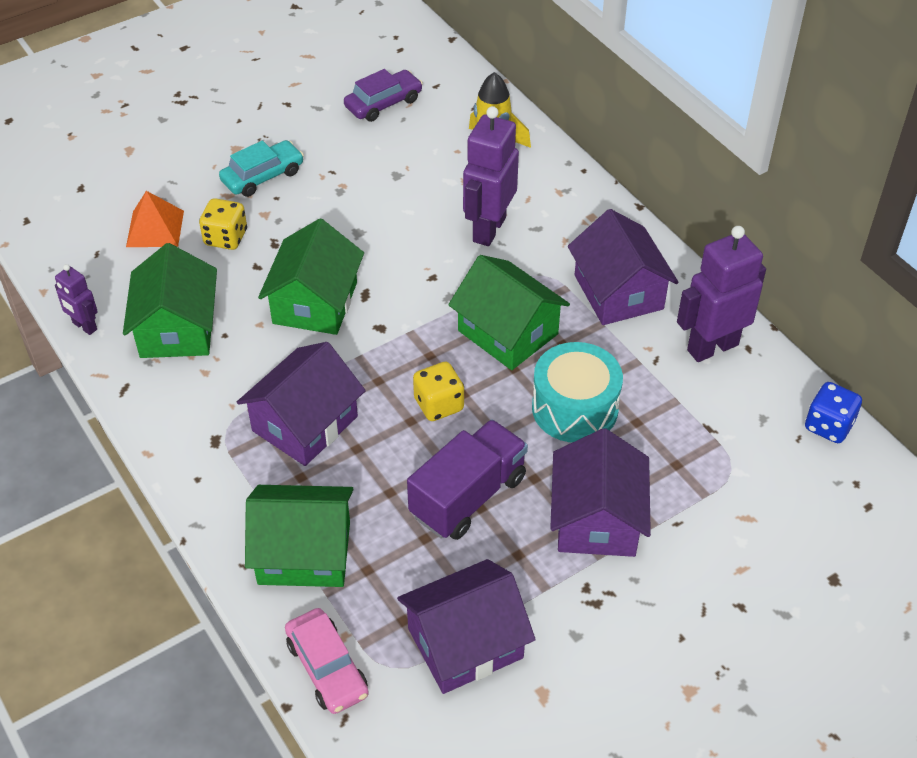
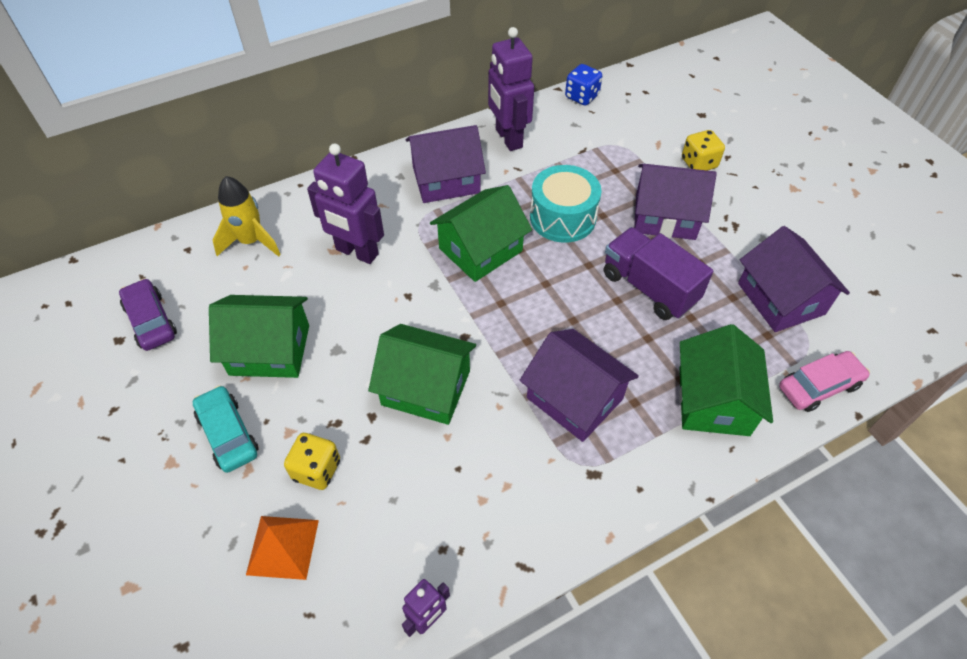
camera: 85 degrees left, 5 degrees up
(177, 329) = (444, 515): green house -> green house (270, 350)
(439, 405) = (556, 300): yellow dice -> yellow dice (698, 163)

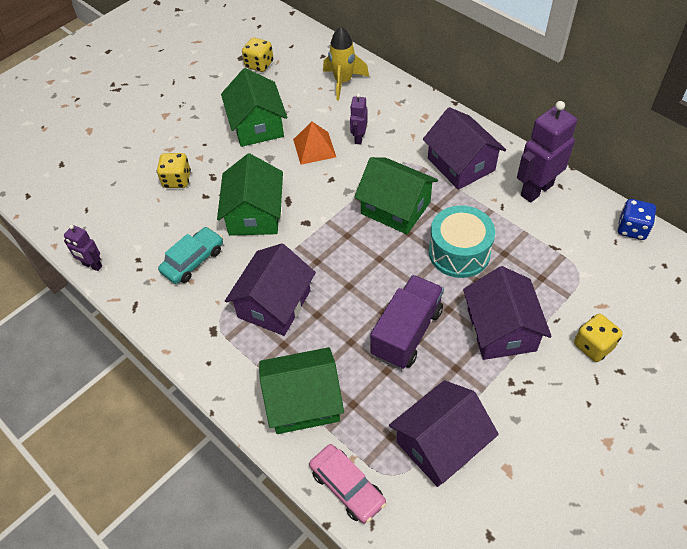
camera: 75 degrees right, 0 degrees up
(151, 321) = (259, 64): purple car -> yellow dice
(228, 434) = (190, 131): turquoise car -> turquoise car (193, 260)
(283, 546) = (124, 183): orange pyramid -> orange pyramid (314, 148)
(356, 252) = (359, 138): purple robot -> purple robot, size x0.53

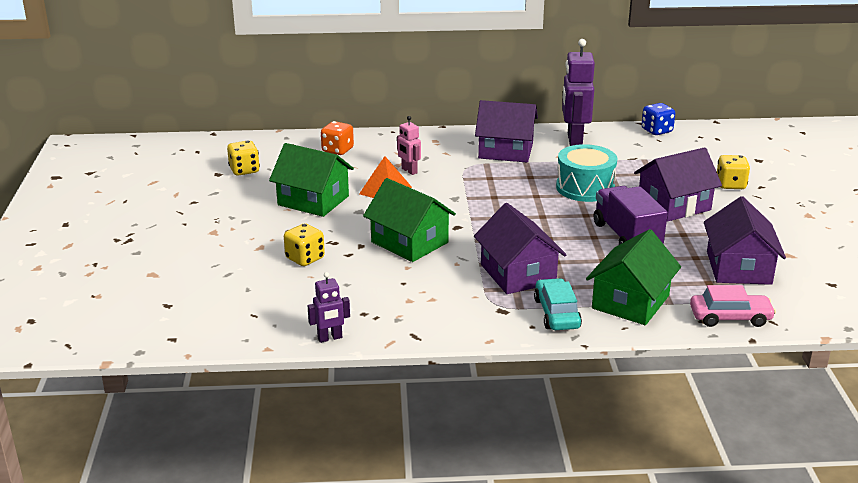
camera: 50 degrees left, 25 degrees down
(193, 260) = (412, 288): turquoise car -> turquoise car (557, 313)
(343, 82) = (337, 150): yellow rocket -> orange dice
(359, 138) = (409, 171): purple robot -> pink robot
(395, 208) = (504, 189): green house -> none
(501, 329) = (674, 205): purple house -> purple house turned 60 degrees counterclockwise

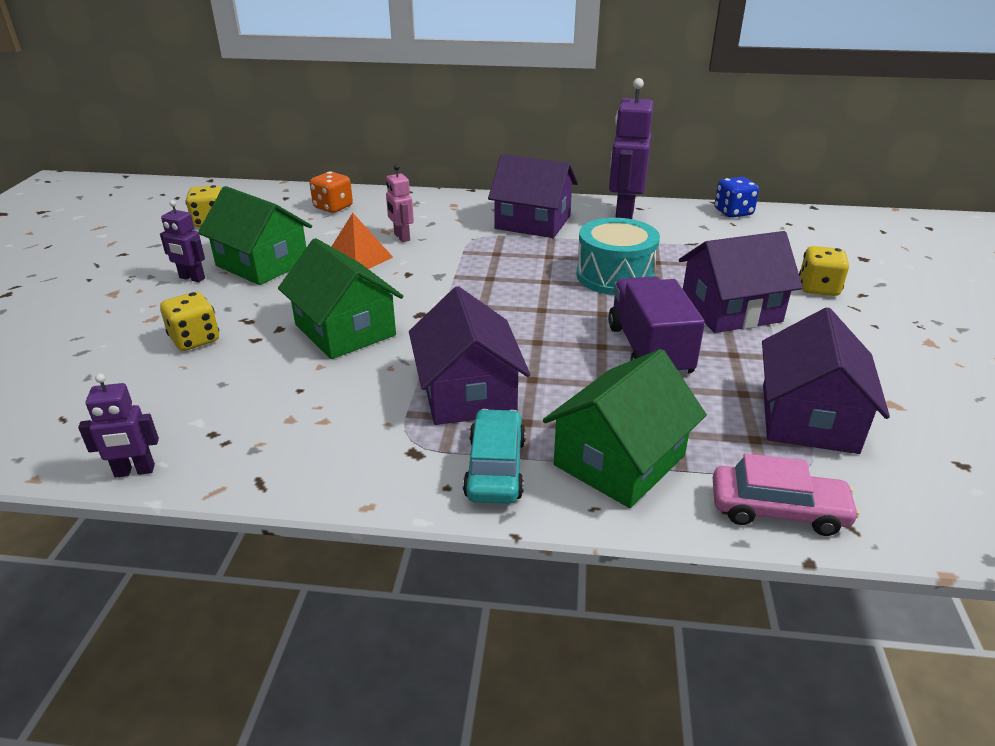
camera: 10 degrees right, 5 degrees up
(266, 216) = (192, 278): none -> purple robot

